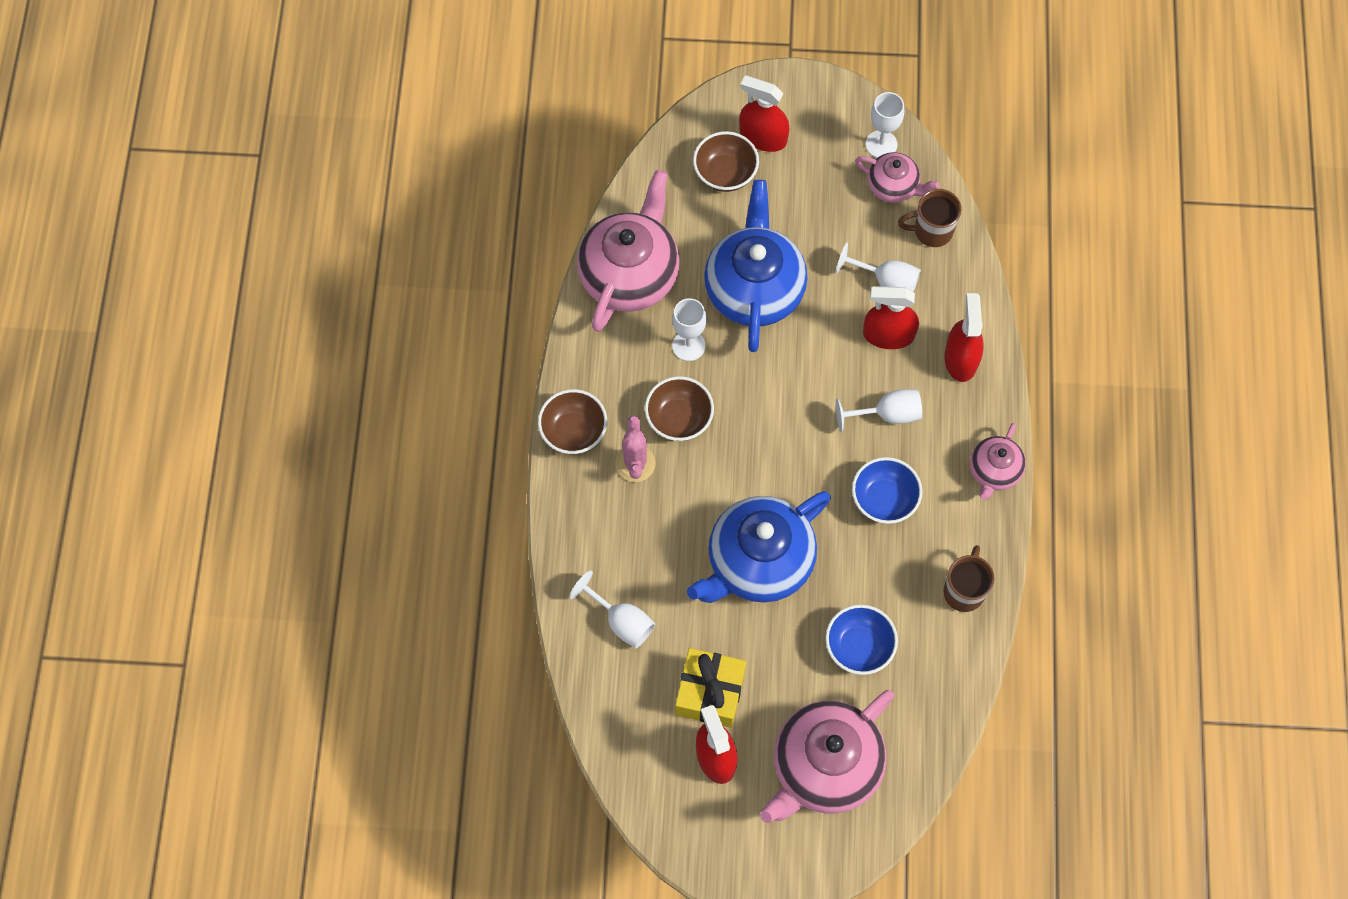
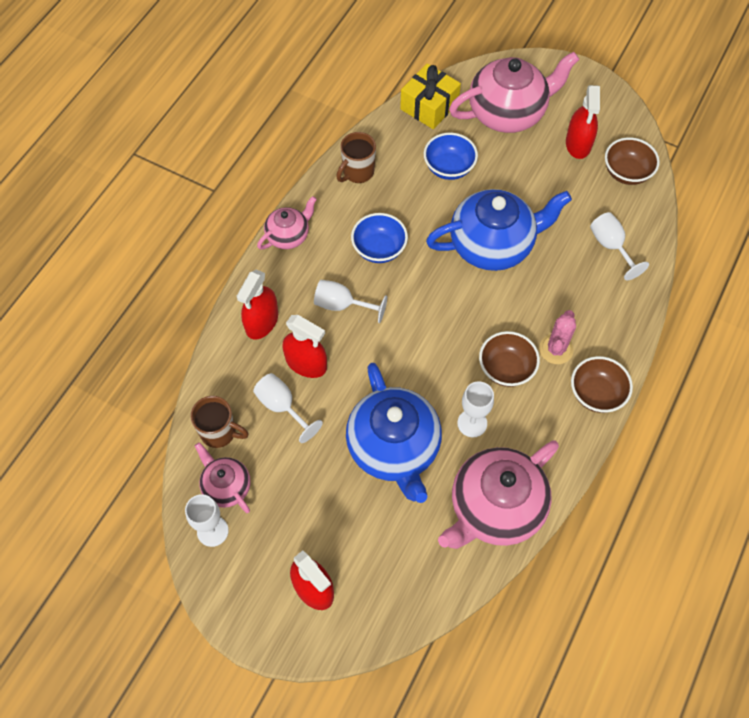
camera: 155 degrees left, 5 degrees down
(710, 693) = (565, 180): yellow gift -> yellow gift (429, 106)
(725, 173) = (366, 567): brown bowl -> brown bowl (626, 172)
(754, 288) = (394, 448): blue teapot -> blue teapot turned 45 degrees counterclockwise

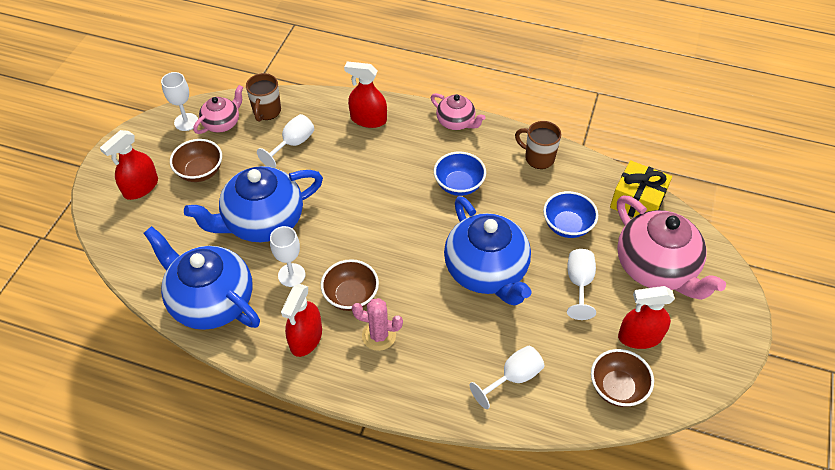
camera: 80 degrees right, 10 degrees down
(306, 363) = (334, 153): red spray bottle -> red spray bottle (306, 338)
(342, 305) = (394, 168): white goblet -> white goblet (579, 283)
(495, 507) = (211, 301): pink teapot -> blue teapot
(596, 394) = (334, 375): brown bowl -> brown bowl (200, 172)

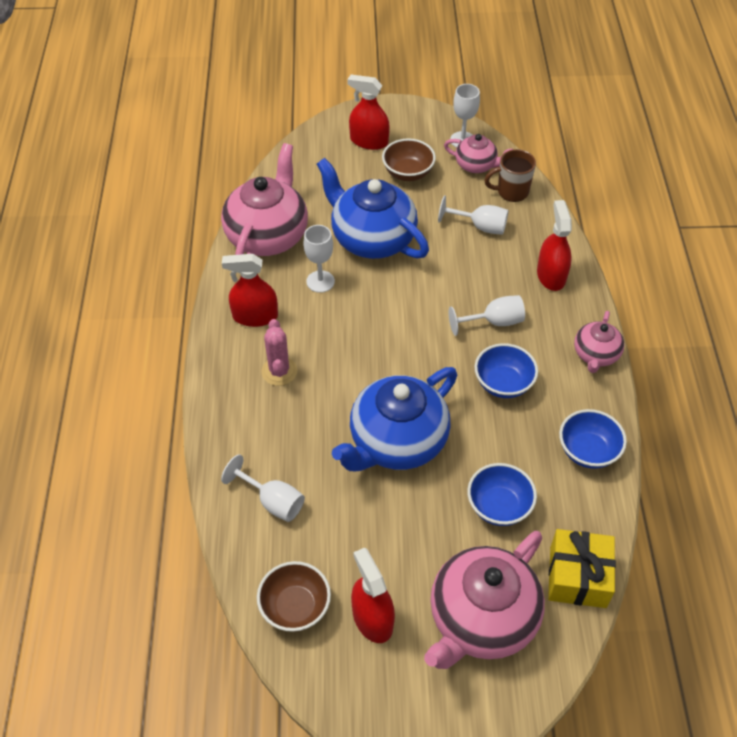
camera: 70 degrees right, 0 degrees up
(211, 301) = (268, 235): blue teapot -> pink teapot
(351, 296) = (316, 335): brown bowl -> none
(538, 158) = (588, 451): brown mug -> blue bowl
(579, 283) = (420, 537): white goblet -> white goblet (494, 322)

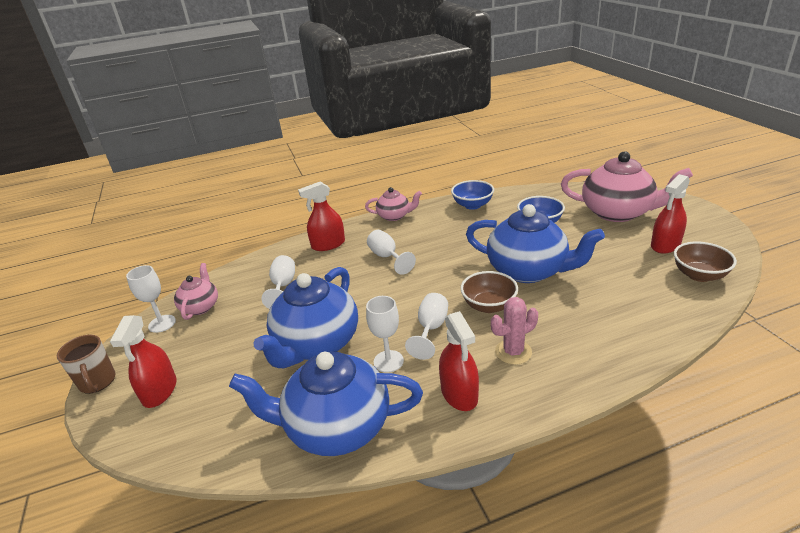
camera: 105 degrees left, 20 degrees down
(268, 235) = (336, 427): pink teapot -> blue teapot
(272, 501) = (637, 312): white goblet -> white goblet (431, 329)
(408, 173) = (214, 346): brown bowl -> brown bowl (489, 306)
(503, 383) = (442, 242): blue bowl -> none
(511, 191) = (235, 281): brown mug -> brown mug (97, 382)
(578, 577) = (558, 193): yellow gift -> none

